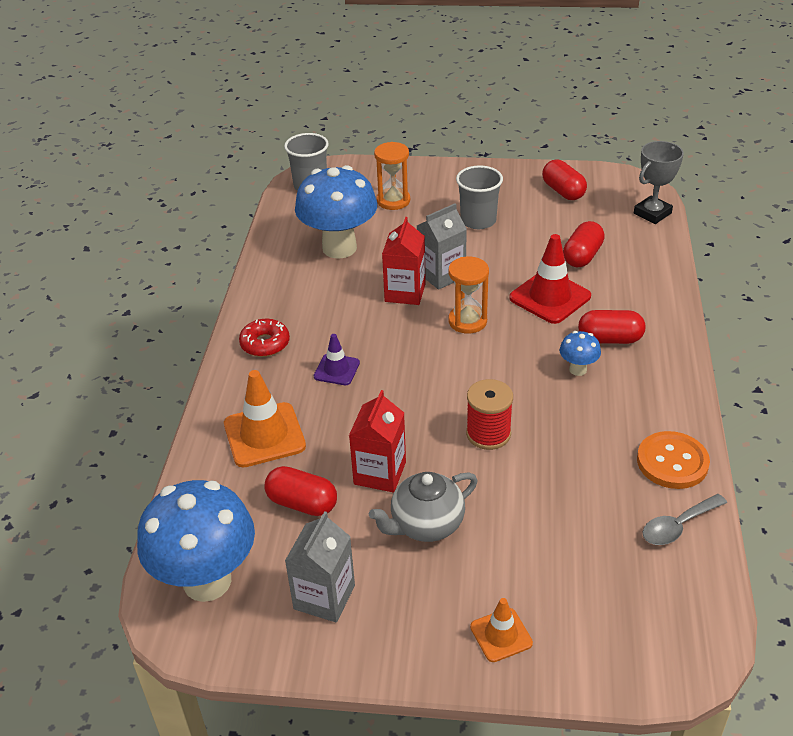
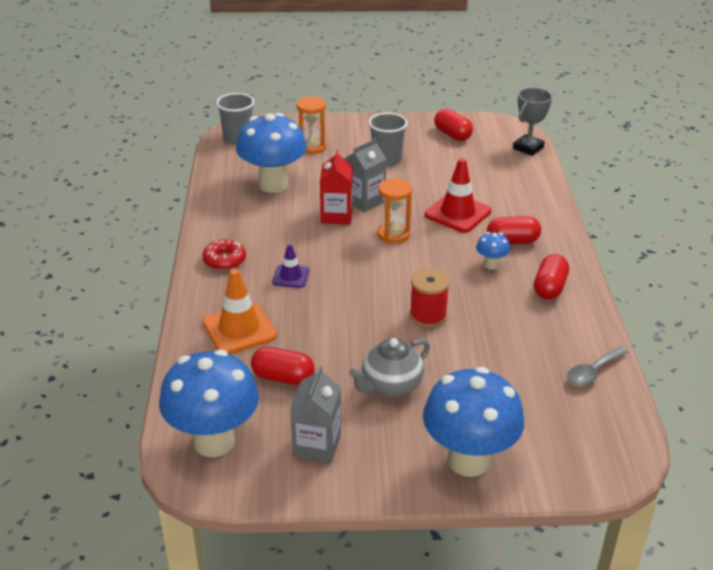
camera: 10 degrees left, 5 degrees down
(380, 473) = (344, 351): red carton -> none
(501, 635) = (468, 460): orange traffic cone -> blue mushroom
(582, 256) = (478, 182): red capsule -> red capsule (549, 288)
(672, 462) = (579, 327): orange button -> none

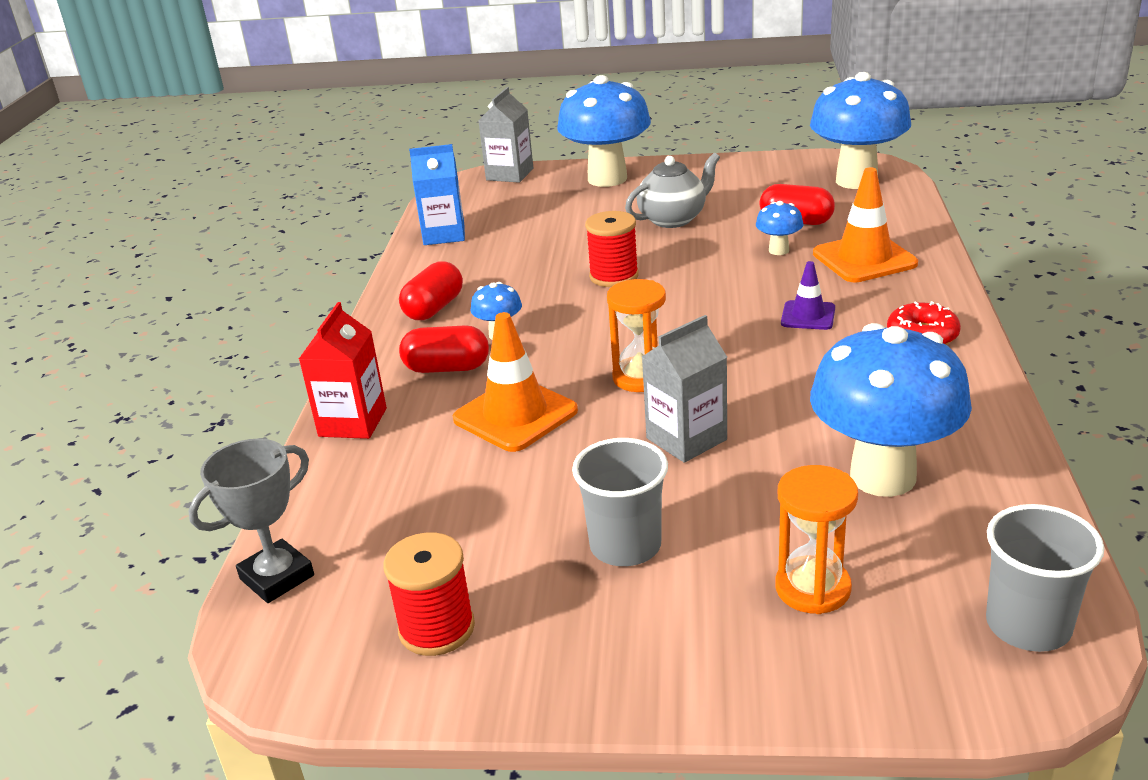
camera: 170 degrees left, 5 degrees down
(302, 341) = (778, 250): none -> blue mushroom
(317, 445) = (752, 182): grey carton -> grey carton (509, 174)
(336, 216) = (741, 409): red carton -> red carton (353, 422)
(452, 135) = (437, 628): red capsule -> red spool
(457, 213) = (515, 415): red traffic cone -> orange traffic cone
(593, 372) = (444, 234): grey spoon -> blue carton

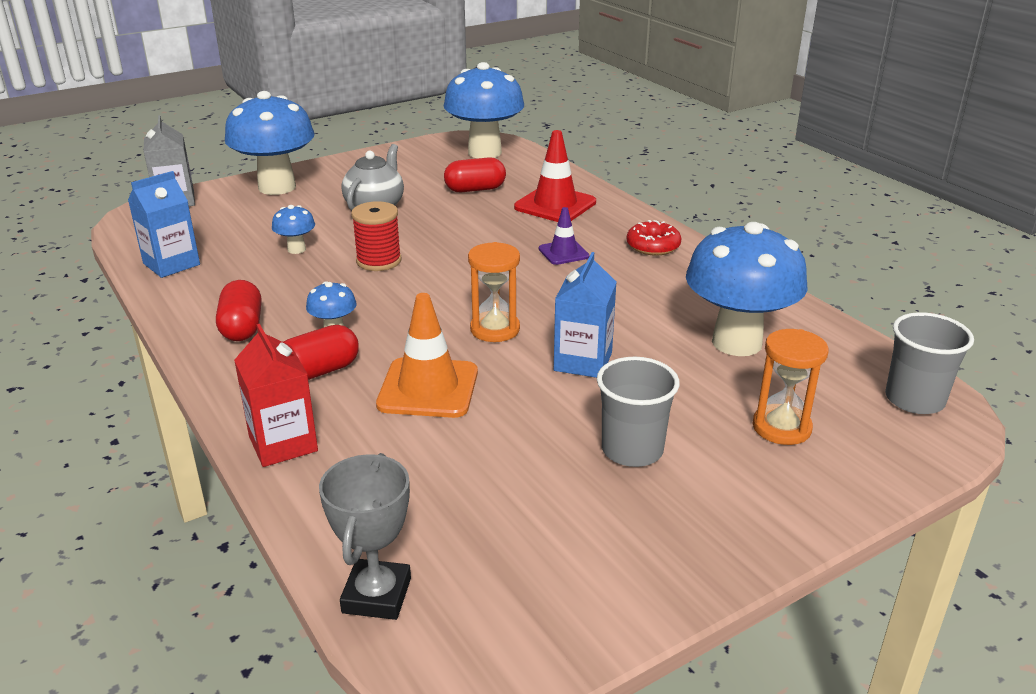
camera: 40 degrees left, 0 degrees up
(437, 628) = (568, 569): red spool -> none
(686, 439) = (583, 361): grey carton -> blue carton
(778, 250) = (487, 212): blue mushroom -> blue mushroom (296, 249)
(864, 259) = (555, 205): orange traffic cone -> red traffic cone

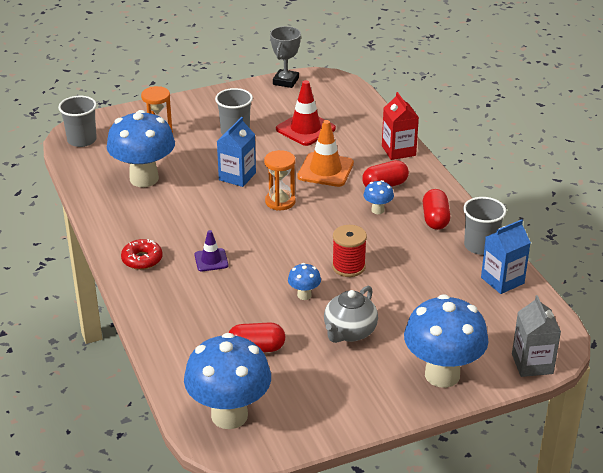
camera: 170 degrees left, 5 degrees up
(184, 299) = (480, 246): none -> grey cup
(296, 249) = (411, 286): blue mushroom -> blue mushroom (304, 295)
(377, 595) = (355, 96): grey trophy -> grey trophy (285, 81)
(555, 205) = (193, 317): red traffic cone -> red traffic cone (305, 129)

